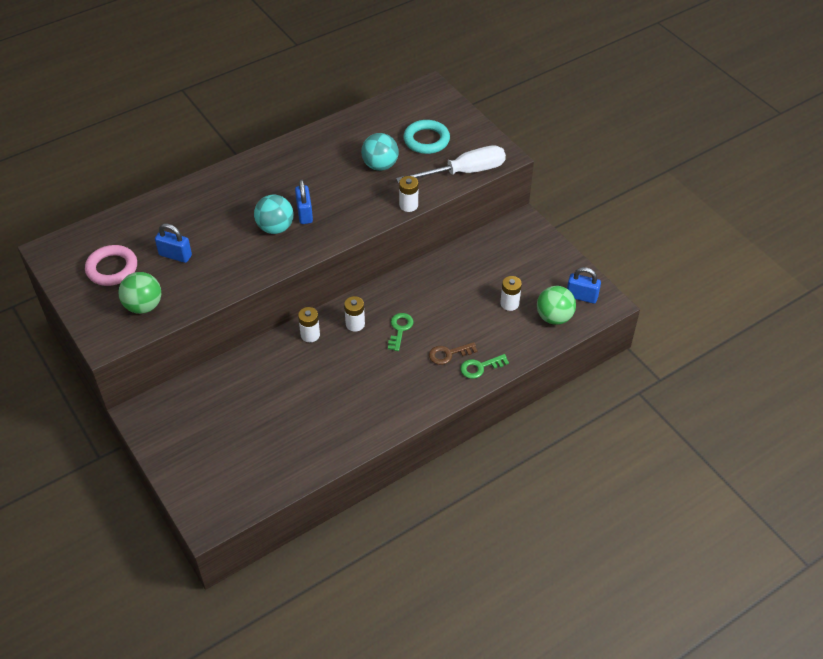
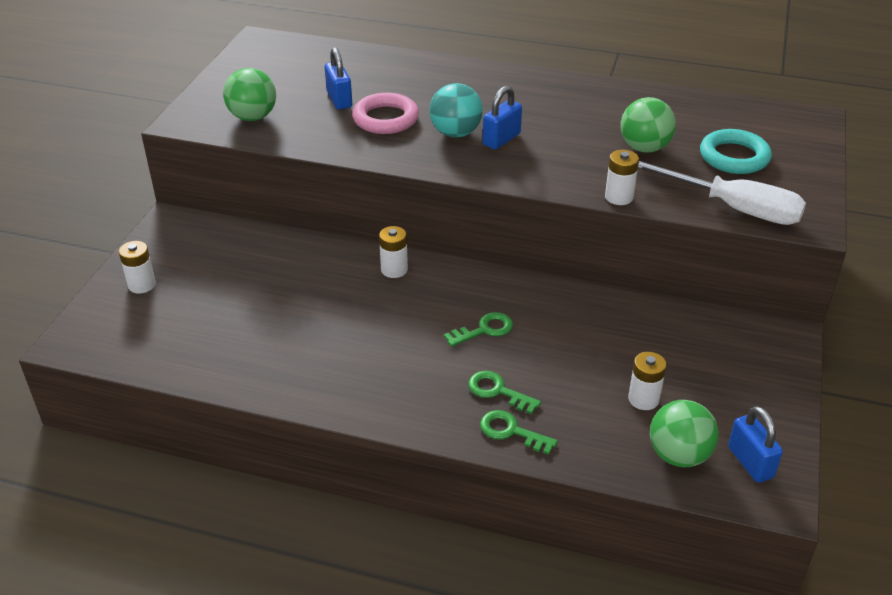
camera: 50 degrees right, 10 degrees down
(112, 268) = (278, 78): pink ring -> pink ring (385, 119)
(355, 324) = (448, 292): white battery -> white battery (142, 285)
(380, 165) = (644, 148): turquoise ball -> green ball
(448, 354) = (497, 391): brown key -> green key

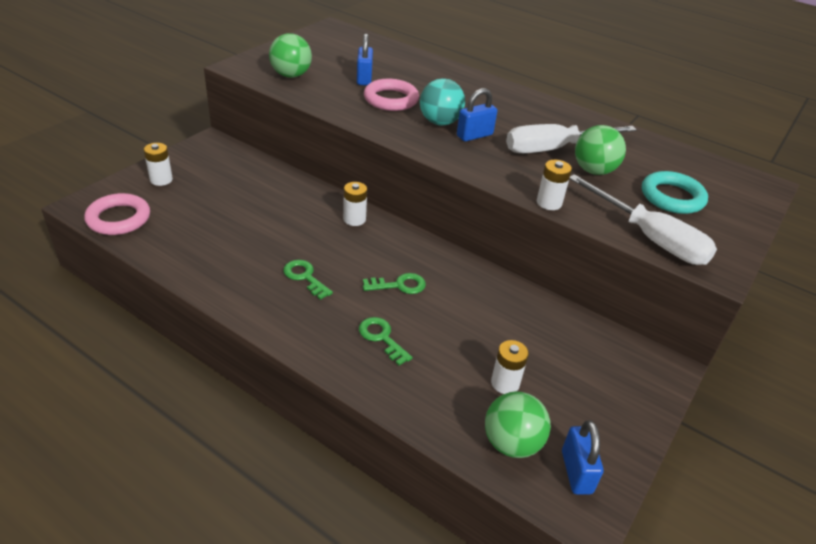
camera: 15 degrees right, 0 degrees up
(123, 346) = (119, 218): none -> pink ring
(511, 431) = (373, 375): green key -> green key (305, 277)
(591, 133) = (554, 149): none -> white screwdriver

